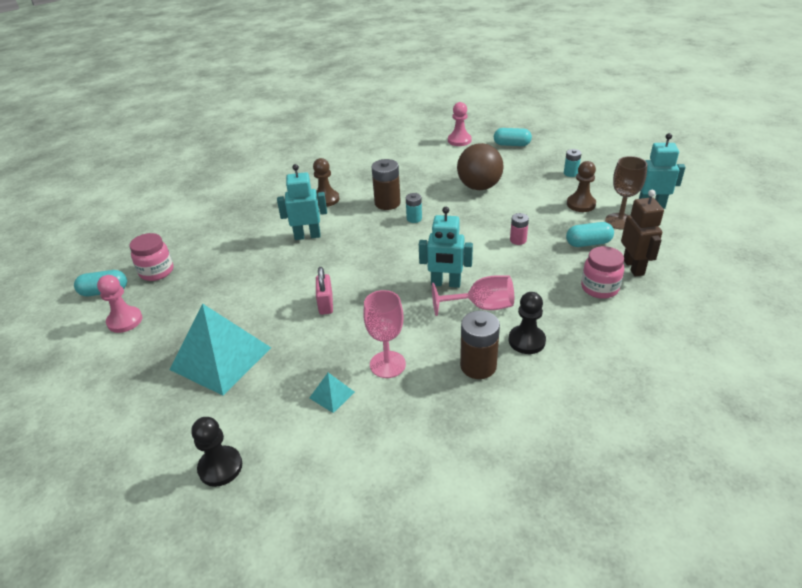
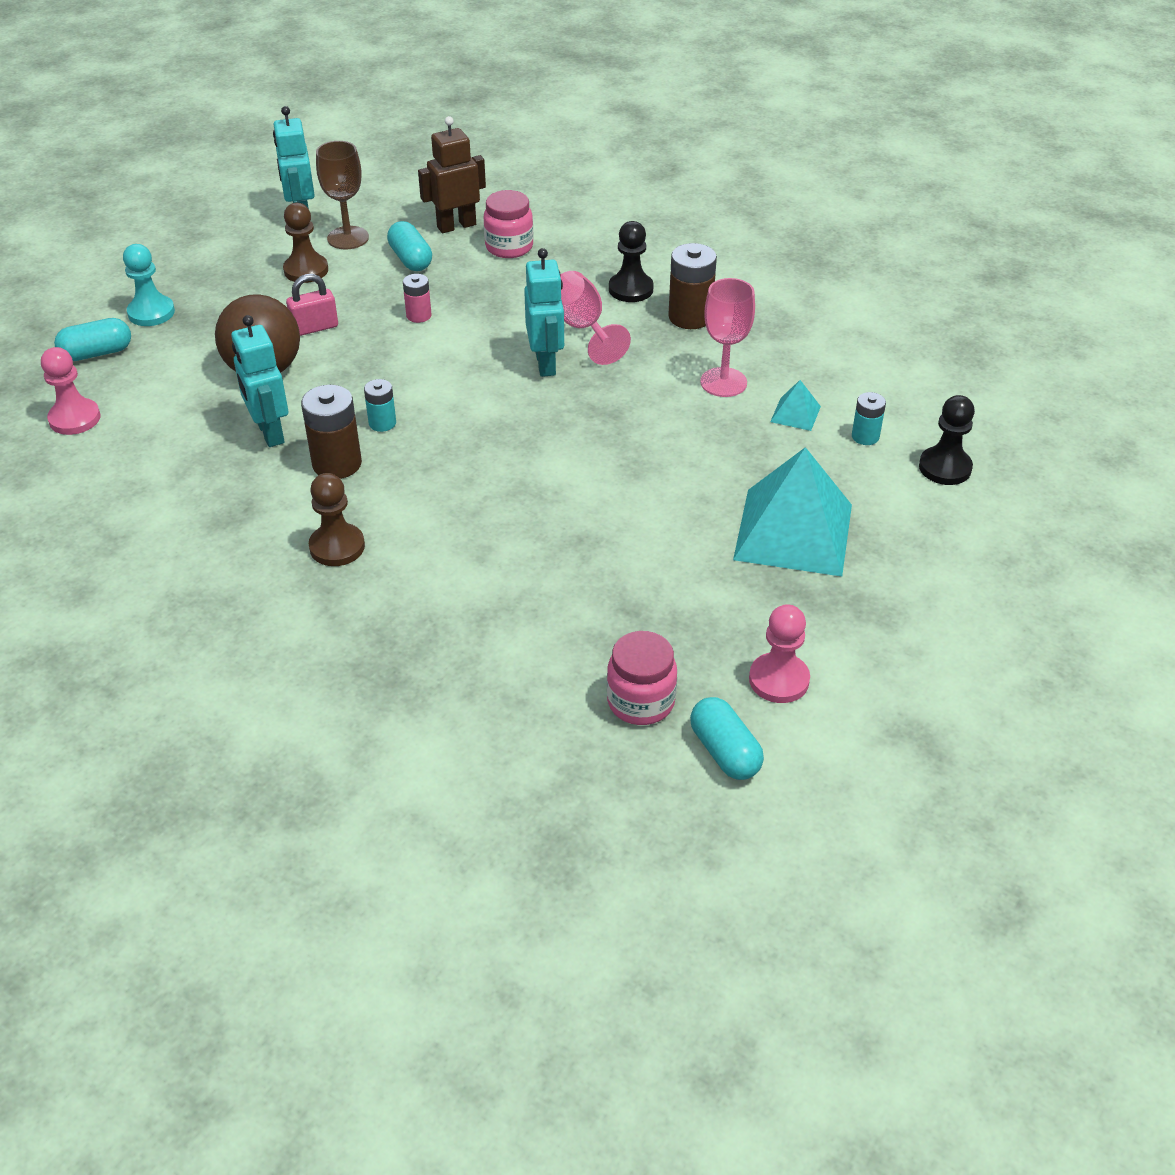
camera: 110 degrees left, 5 degrees up
(307, 236) = (468, 535): turquoise robot -> turquoise robot (270, 433)
(326, 304) = (637, 463): pink padlock -> pink padlock (314, 328)
(511, 145) = (97, 353): turquoise capsule -> turquoise capsule turned 75 degrees clockwise
(545, 158) = (151, 313): none -> turquoise pawn
(570, 173) = (207, 284): turquoise battery -> turquoise battery (865, 436)

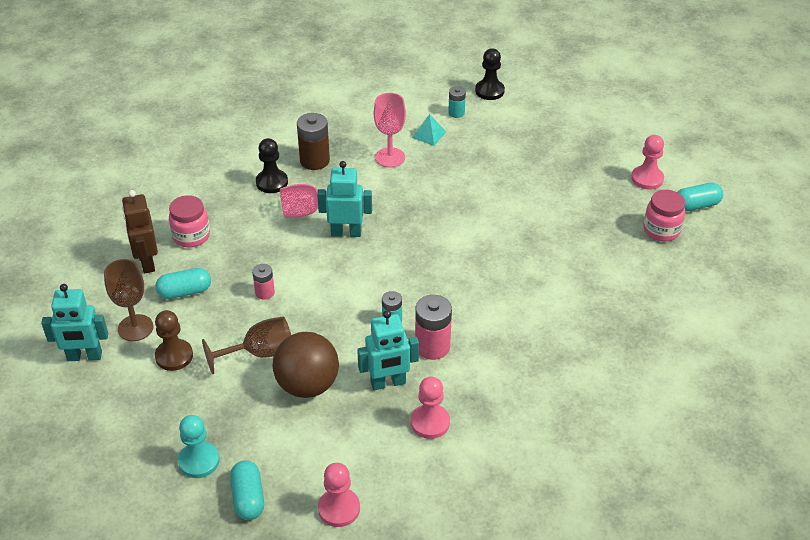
camera: 80 degrees left, 0 degrees up
(203, 475) = (430, 422): none -> pink pawn
(314, 328) = (260, 353): pink padlock -> brown goblet
(337, 464) = (432, 346): brown battery -> pink battery
(337, 547) = (519, 350): brown pawn -> none
(793, 532) = (534, 154): turquoise pyramid -> none

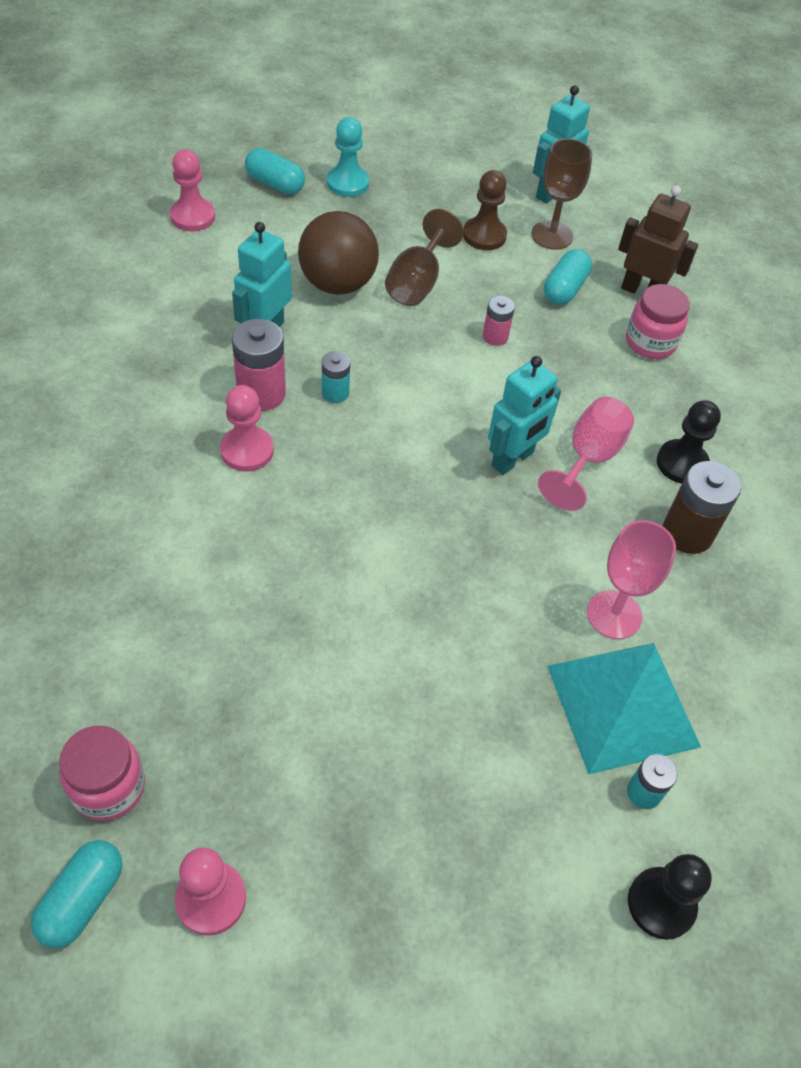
camera: 130 degrees right, 10 degrees up
(429, 134) = (622, 705): turquoise pyramid -> turquoise pyramid, size x2.35
(430, 422) = (185, 322): pink pawn -> pink pawn (247, 450)

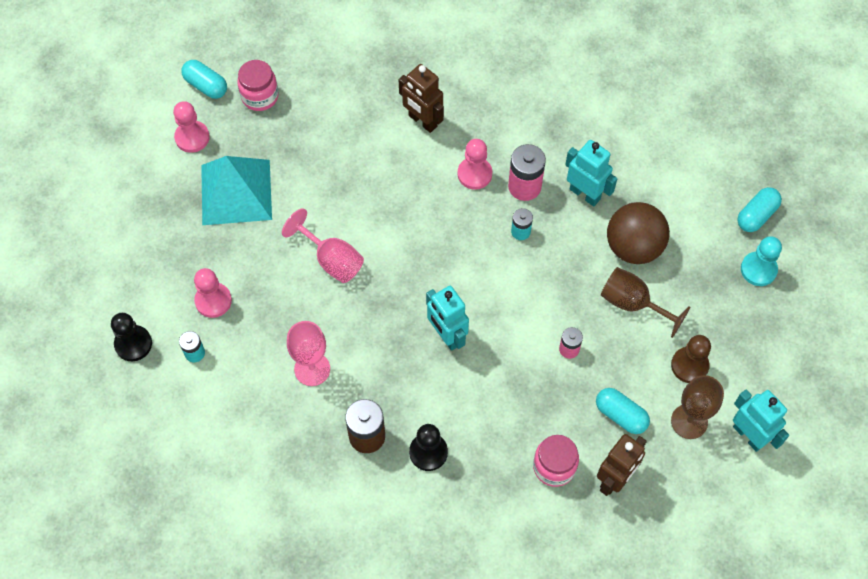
camera: 105 degrees right, 10 degrees up
(154, 524) = (422, 121): none -> brown robot
(193, 217) = (714, 155): pink pawn -> pink pawn (213, 301)
(588, 458) = (441, 387): pink goblet -> pink goblet (331, 260)
(622, 705) = (250, 356): turquoise pyramid -> turquoise pyramid (236, 192)

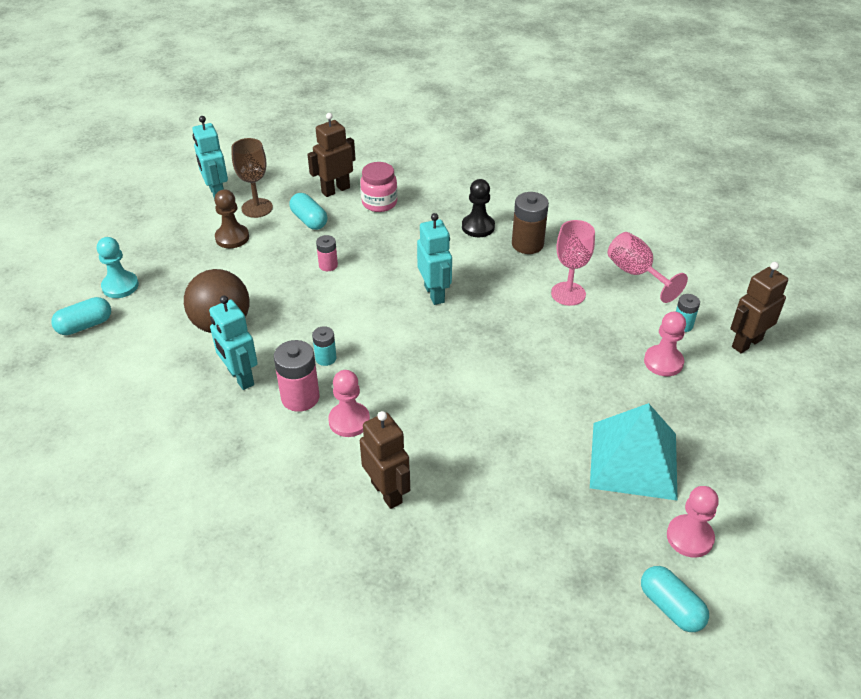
camera: 165 degrees left, 20 degrees down
(133, 344) = (746, 343): black pawn -> brown robot
(260, 96) = (594, 573): pink jar -> none
(331, 260) = (532, 373): pink goblet -> pink goblet (636, 274)
(633, 303) = (251, 284): brown goblet -> none

